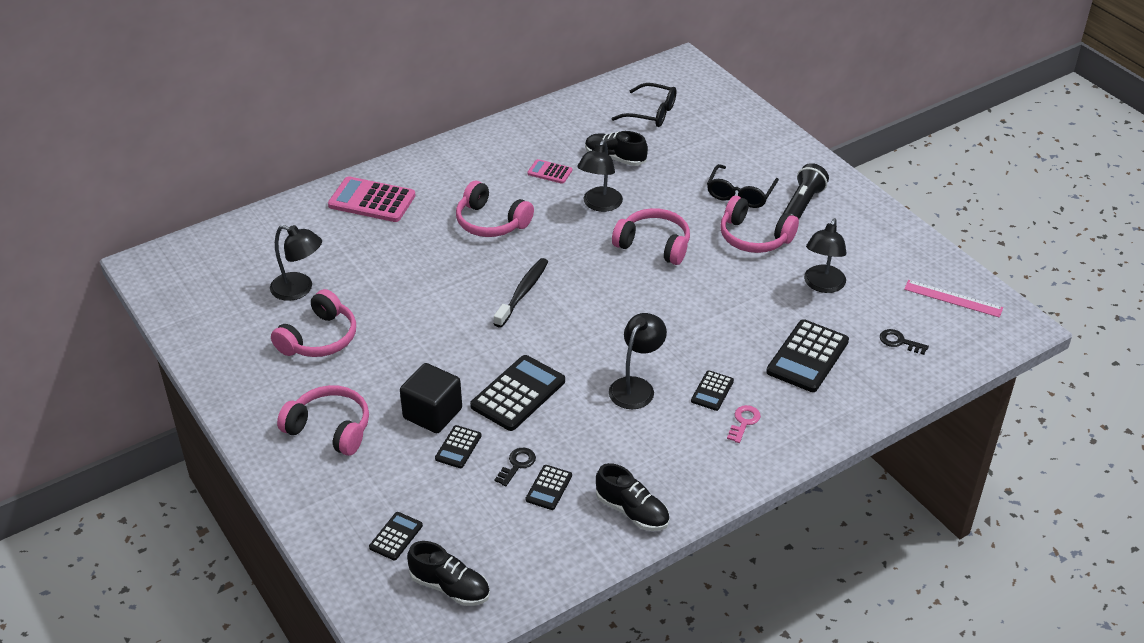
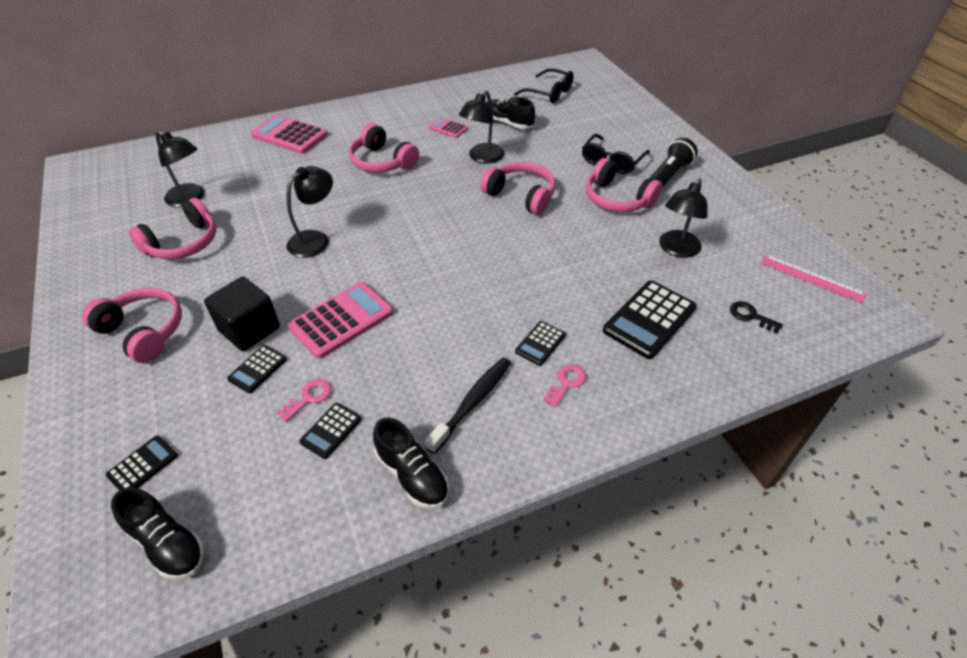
camera: 10 degrees right, 5 degrees up
(517, 465) = (308, 398): black key -> pink key
(518, 394) = (341, 320): black calculator -> pink calculator
(523, 292) = (385, 224): black toothbrush -> black toothbrush (472, 403)
(636, 386) = (462, 328): black lamp -> black lamp (315, 239)

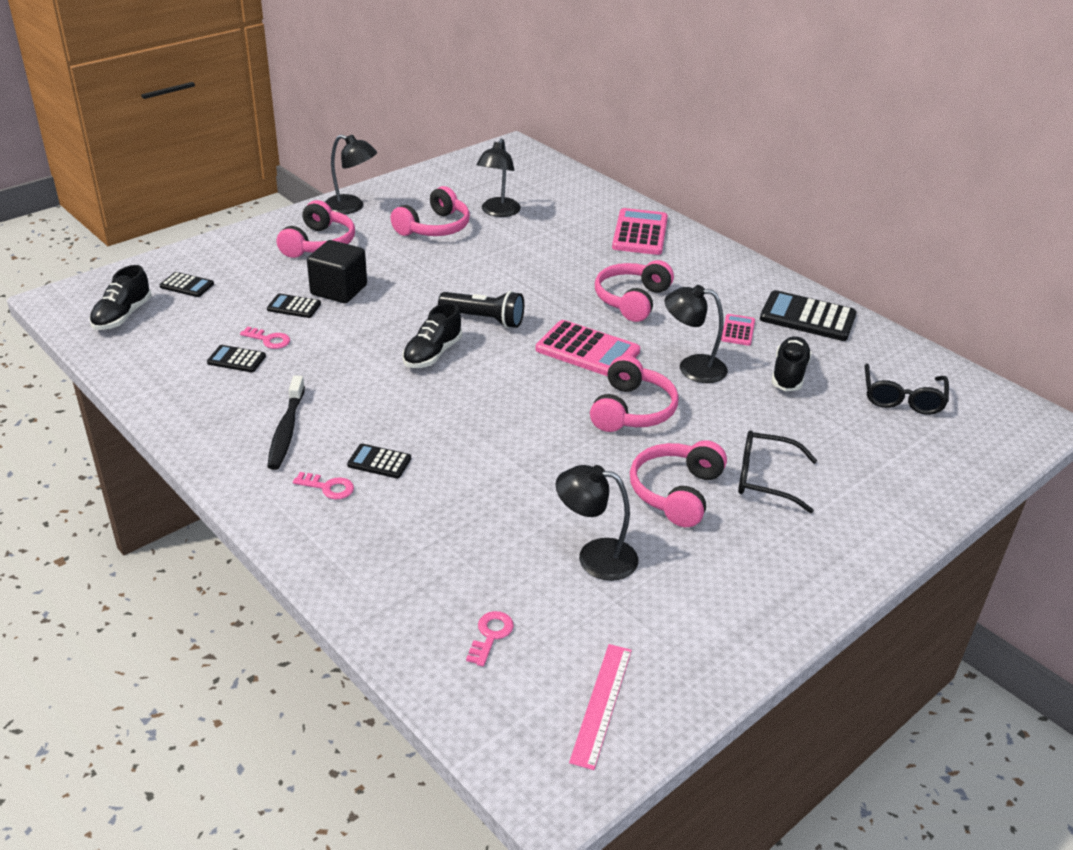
camera: 70 degrees right, 10 degrees down
(183, 243) = (434, 227): pink headphones -> pink headphones turned 75 degrees counterclockwise
(315, 239) = (474, 292): black lamp -> black lamp (351, 207)
(341, 320) = (368, 334): pink calculator -> pink calculator (587, 350)
(412, 475) = (198, 412): black shoe -> black shoe (432, 354)
(472, 403) = (286, 430): black toothbrush -> black toothbrush turned 75 degrees clockwise
(649, 319) = (448, 541): black calculator -> black calculator (807, 317)
(668, 176) = (767, 538): black flashlight -> black flashlight (484, 319)
(751, 316) = (490, 635): black key -> pink key

